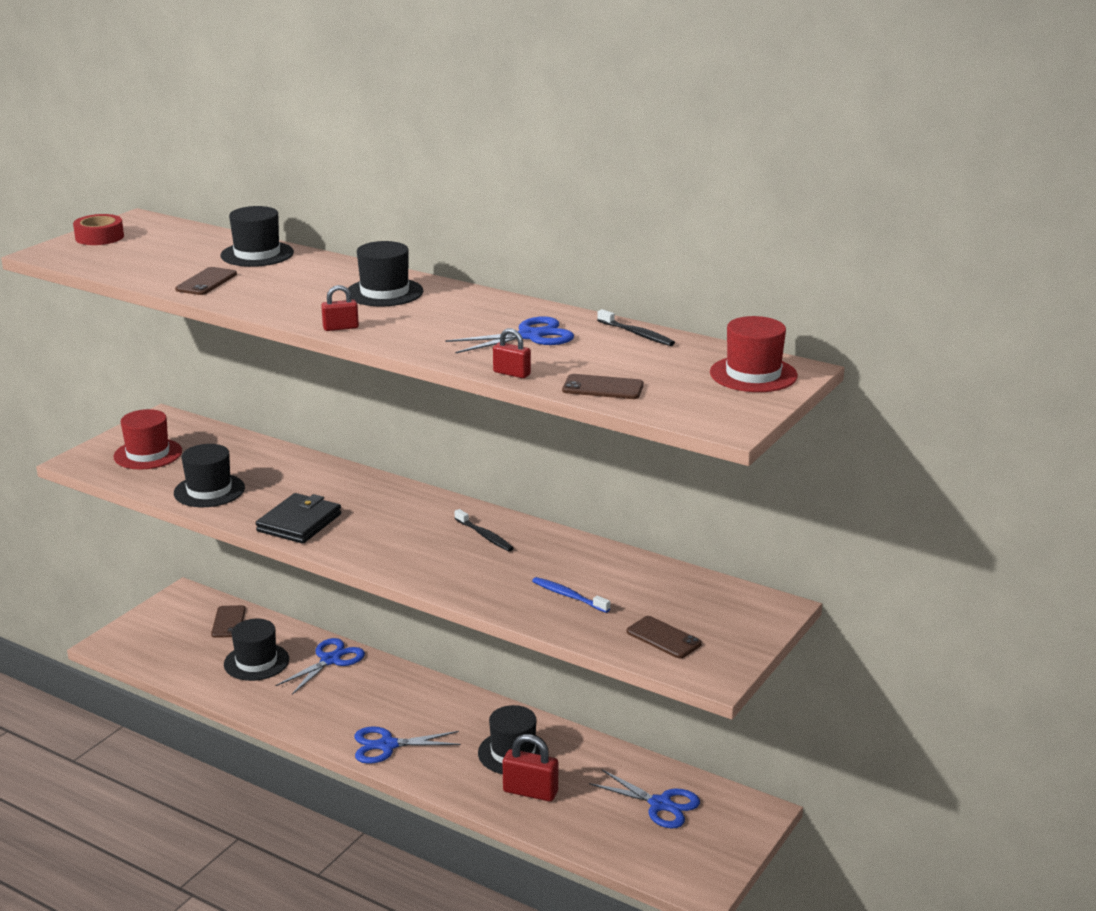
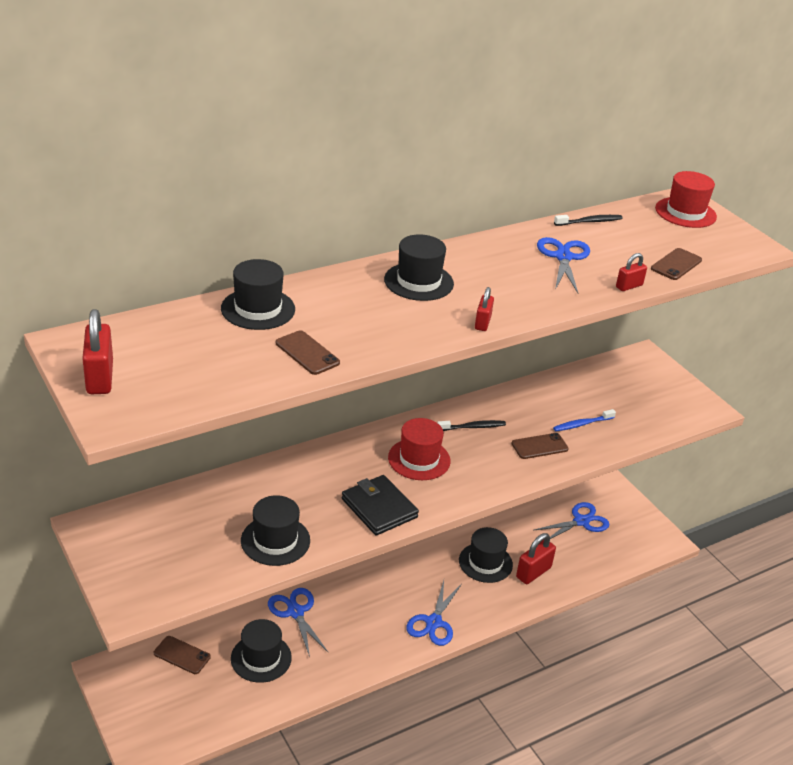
camera: 65 degrees left, 10 degrees up
(99, 237) = (99, 377): red tape -> red padlock
(148, 454) = (162, 557): red hat -> red hat (419, 459)
(663, 638) = (656, 409): brown phone -> brown phone (539, 446)

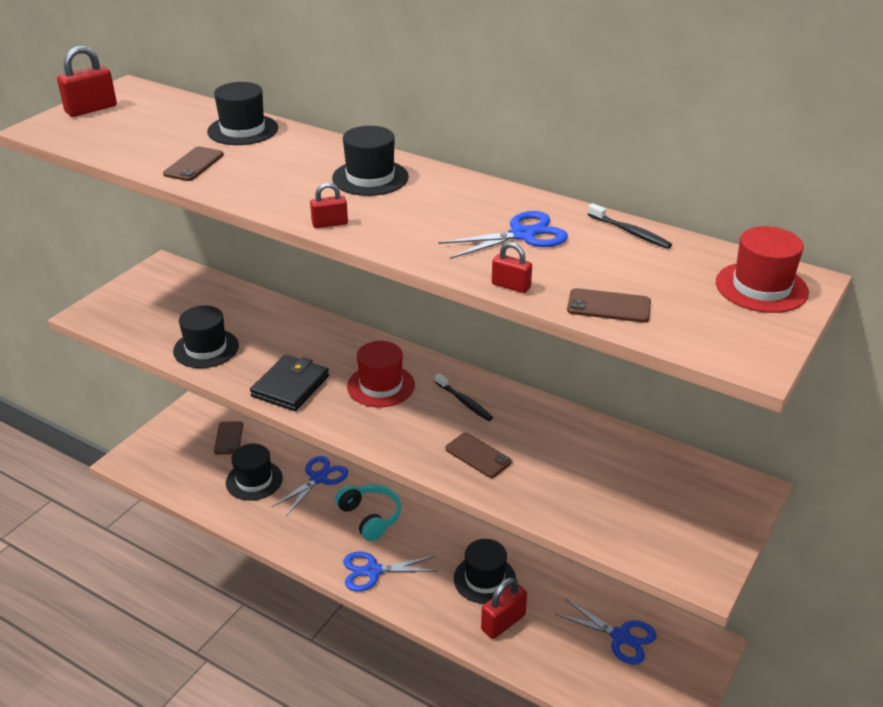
camera: 65 degrees right, 0 degrees up
(370, 598) = (370, 517): none -> turquoise headphones
(533, 572) = (503, 622): red padlock -> red padlock turned 60 degrees counterclockwise
(582, 424) = (550, 475): blue toothbrush -> none

